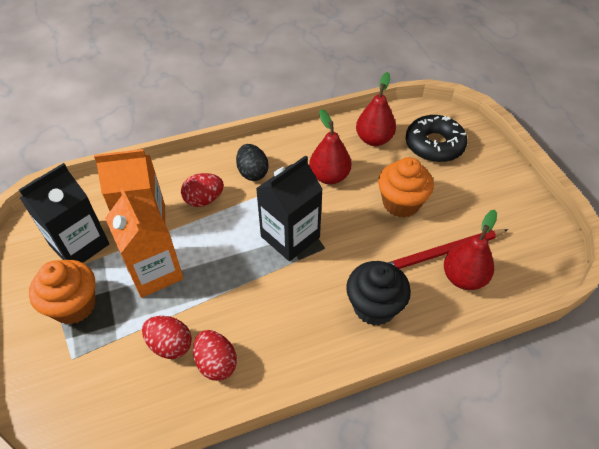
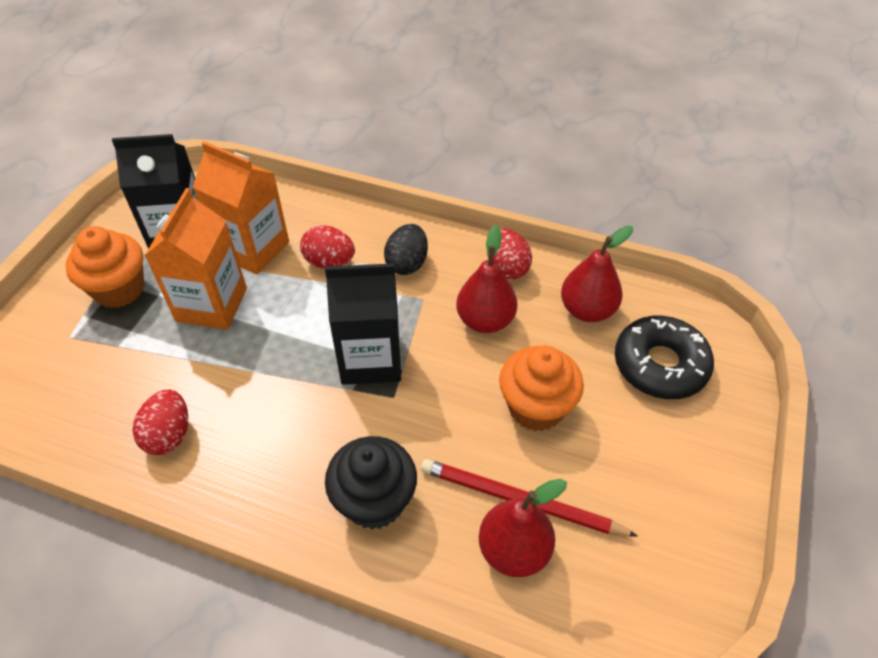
camera: 40 degrees right, 0 degrees up
(170, 345) = (151, 385): red egg -> red egg (506, 268)

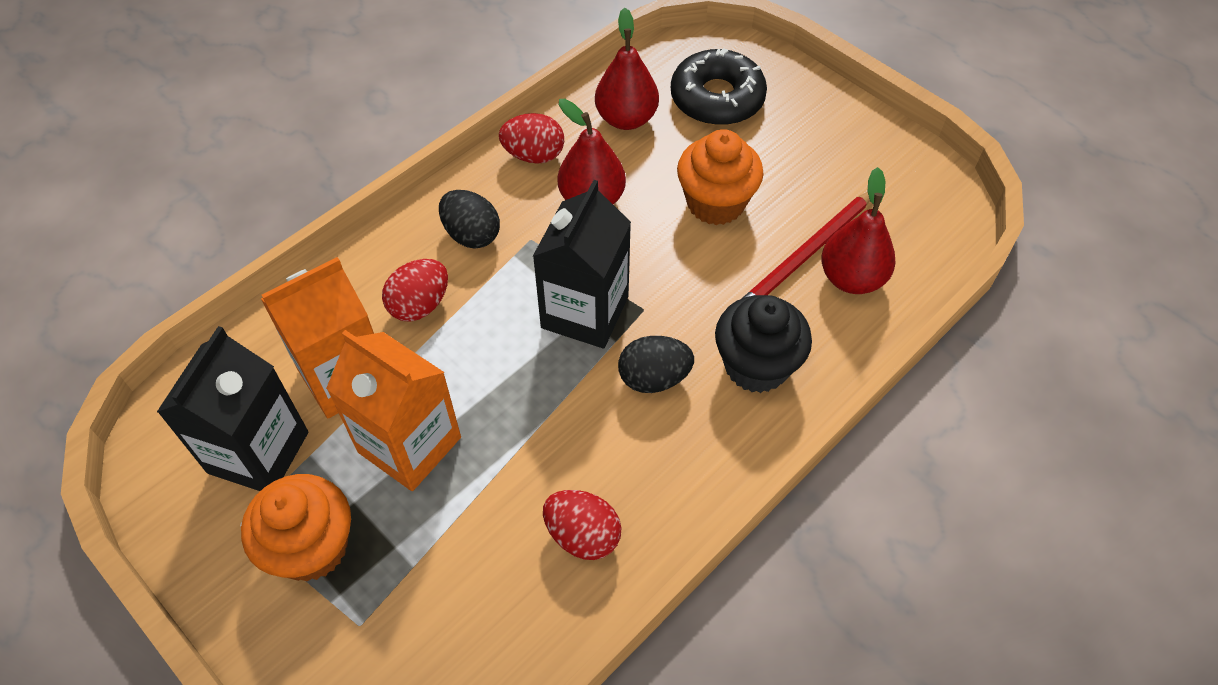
camera: 65 degrees left, 5 degrees up
(328, 429) = (654, 378): none -> black egg

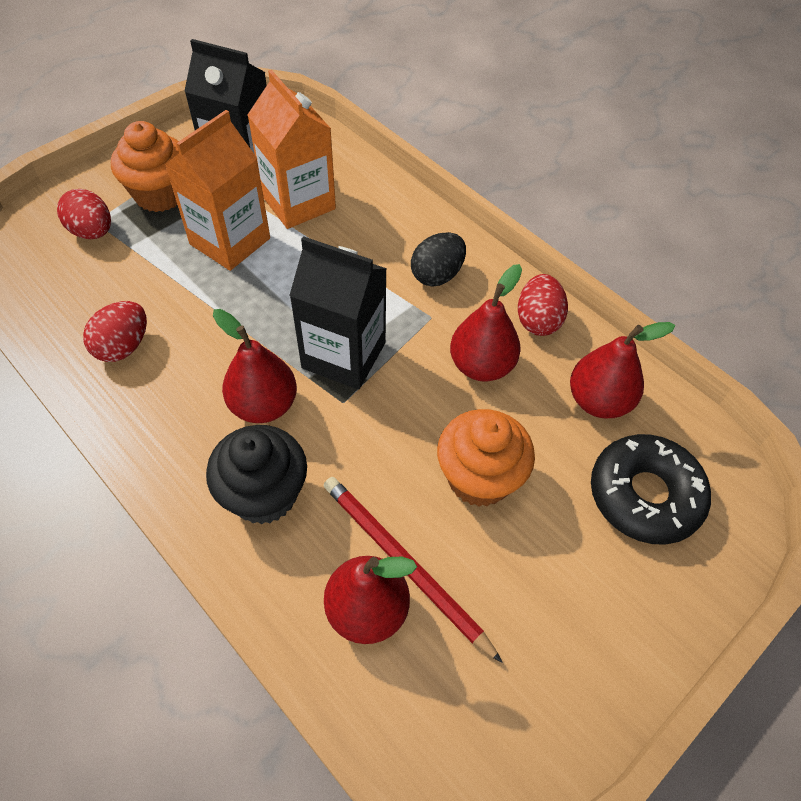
camera: 90 degrees right, 0 degrees up
(420, 305) = (362, 243): red egg -> red egg (92, 232)
(654, 378) = (263, 405): black egg -> red pear

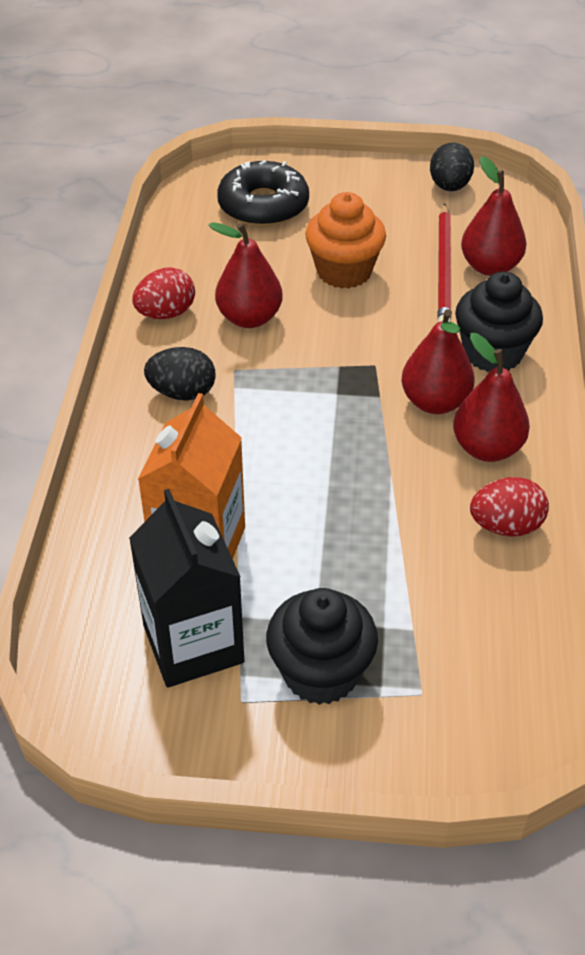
camera: 130 degrees left, 10 degrees down
(92, 232) = (436, 680): red egg -> none
(160, 194) = (320, 673): orange cupcake -> black cupcake
(230, 241) = (311, 556): orange carton -> none
(344, 355) = (335, 391): black carton -> none
(537, 714) = (449, 187): none -> black egg
(598, 401) = (210, 252): red pear -> red pear (487, 448)

